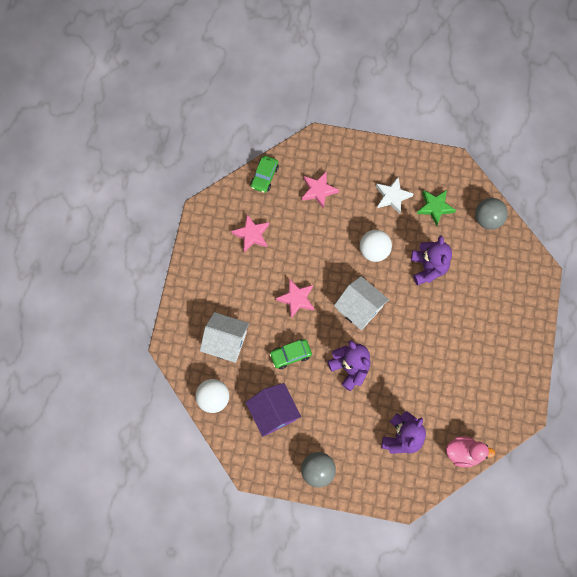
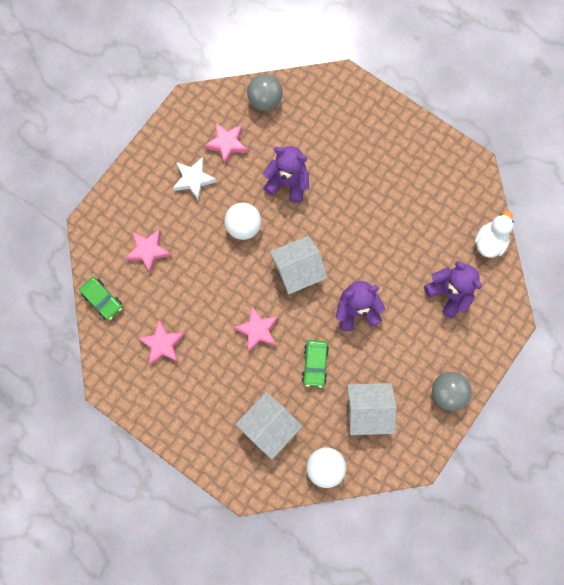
camera: 65 degrees left, 5 degrees up
(273, 412) = (368, 410): purple house -> white house
(435, 207) = (227, 144): green star -> pink star
(464, 453) = (489, 242): pink duck -> white duck

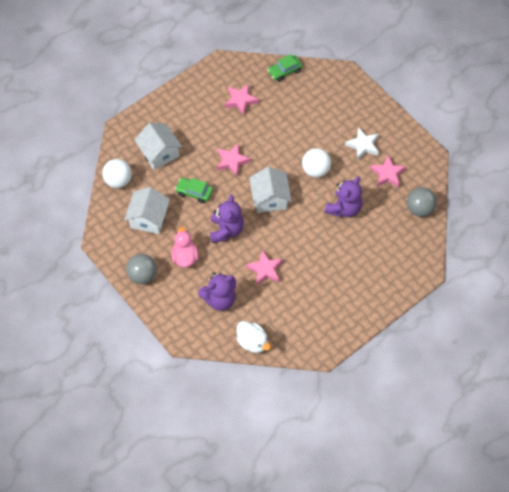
camera: 105 degrees right, 15 degrees down
(148, 251) = (314, 105): pink star -> pink star (265, 270)
(407, 349) = (185, 257): none -> pink duck

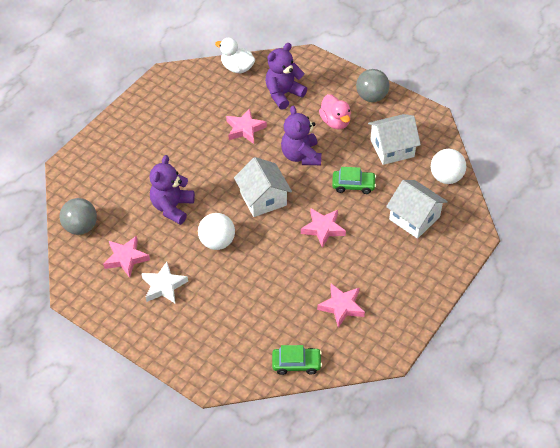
camera: 165 degrees right, 10 degrees down
(148, 218) = (392, 148): white house -> white house turned 75 degrees clockwise
(284, 71) = (296, 363): green car -> green car turned 45 degrees clockwise

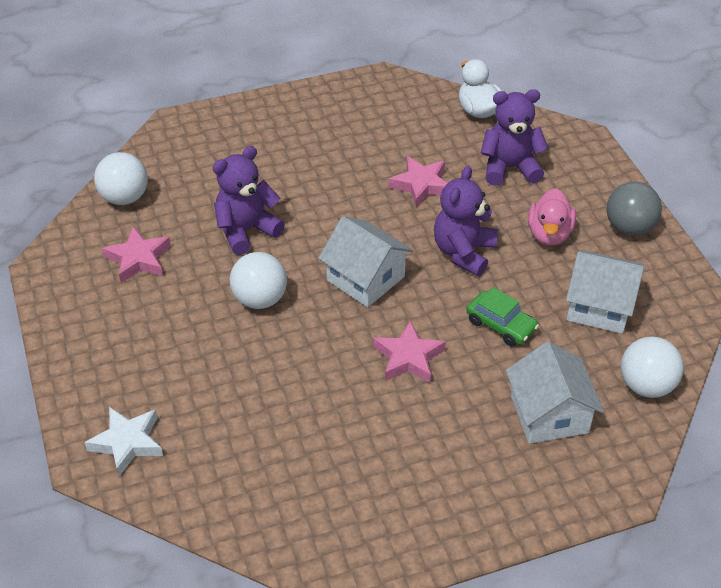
camera: 35 degrees right, 5 degrees down
(81, 227) = (124, 198): grey ball -> white ball
(164, 286) = (148, 315): white star -> white star (127, 443)
(263, 198) = (365, 278): white house -> white house turned 60 degrees counterclockwise
(296, 363) = (213, 507): green car -> none
(341, 306) = (340, 471): pink star -> none

